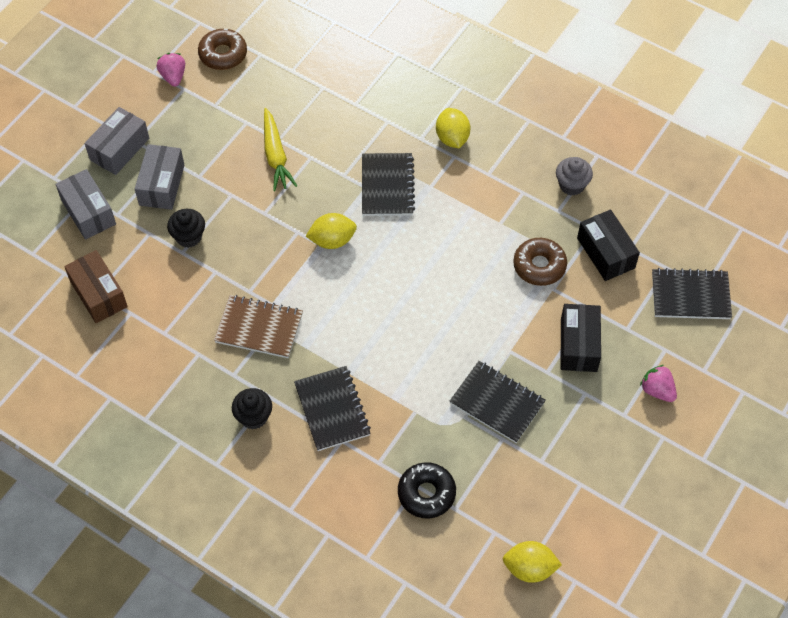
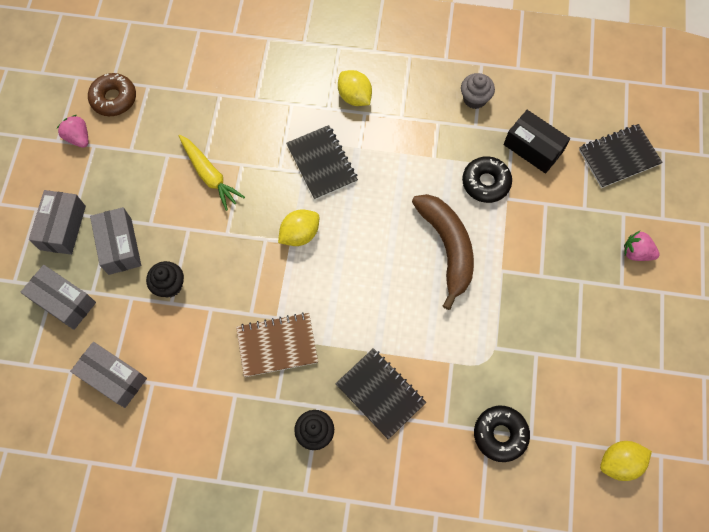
camera: 25 degrees left, 10 degrees up
(98, 294) = (113, 378): brown box -> grey box
(468, 309) = (447, 248): none -> brown banana
(497, 403) = (515, 323): black notebook -> none
(539, 266) = (485, 183): brown donut -> black donut
(578, 345) = (554, 240): black box -> none

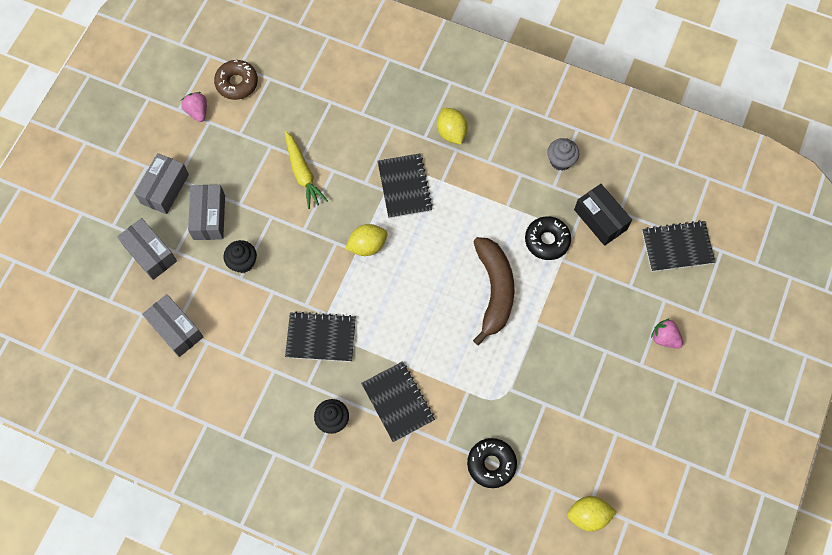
camera: 15 degrees right, 0 degrees up
(277, 345) = (321, 337): brown notebook -> black notebook

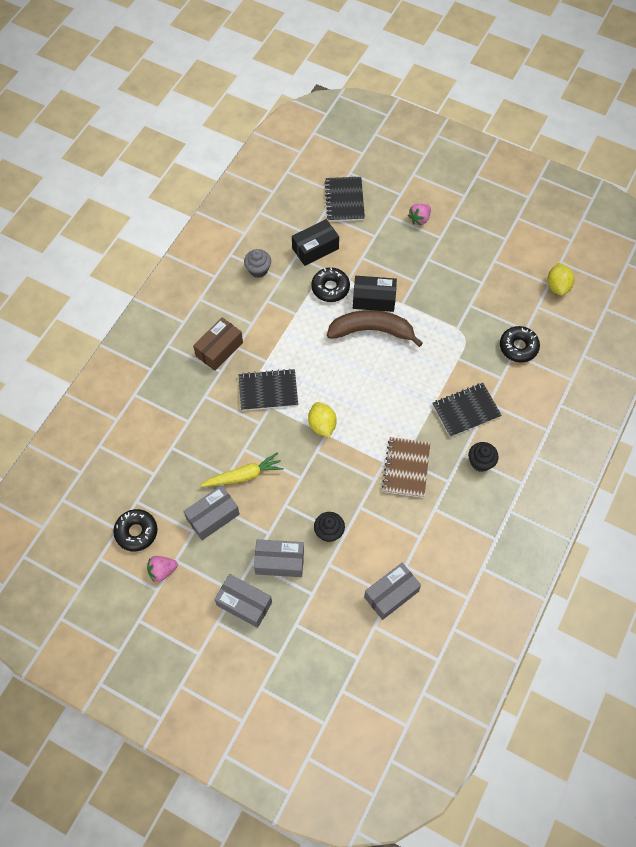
camera: 85 degrees left, 5 degrees down
(150, 253) = (312, 618): grey box -> grey box (213, 516)
(237, 83) = (136, 532): brown donut -> black donut
(321, 337) = (406, 468): black notebook -> brown notebook
(451, 132) = (219, 349): yellow lemon -> brown box
(537, 290) = (373, 299): none -> black box

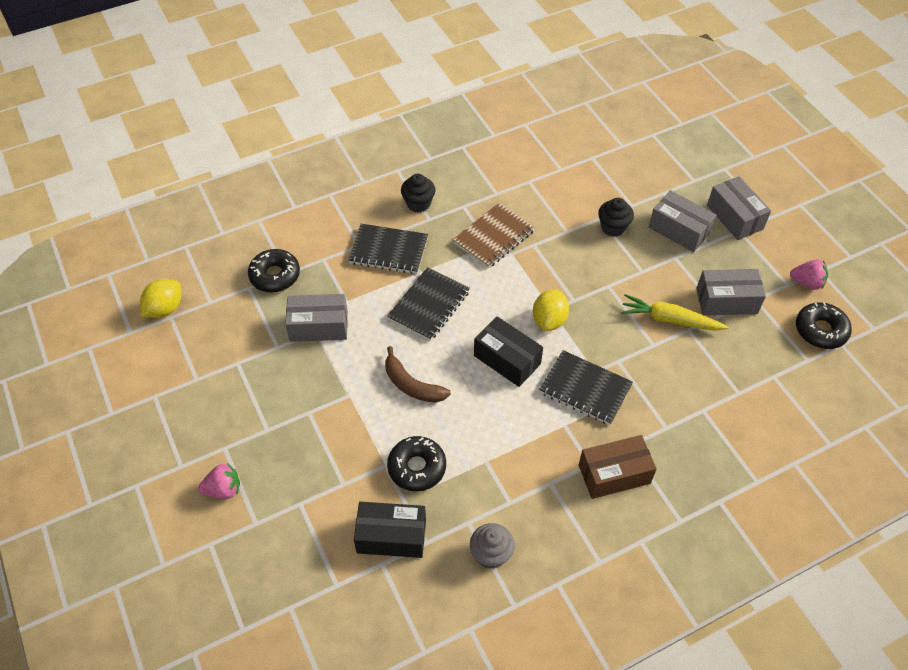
camera: 145 degrees left, 10 degrees down
(344, 200) = (291, 586): black notebook -> black notebook (429, 305)
(372, 330) = (411, 385): brown banana -> brown banana, size x0.63
(373, 299) = (377, 420): black box -> black box (507, 359)
(391, 594) = (590, 157): grey box -> grey box (319, 326)

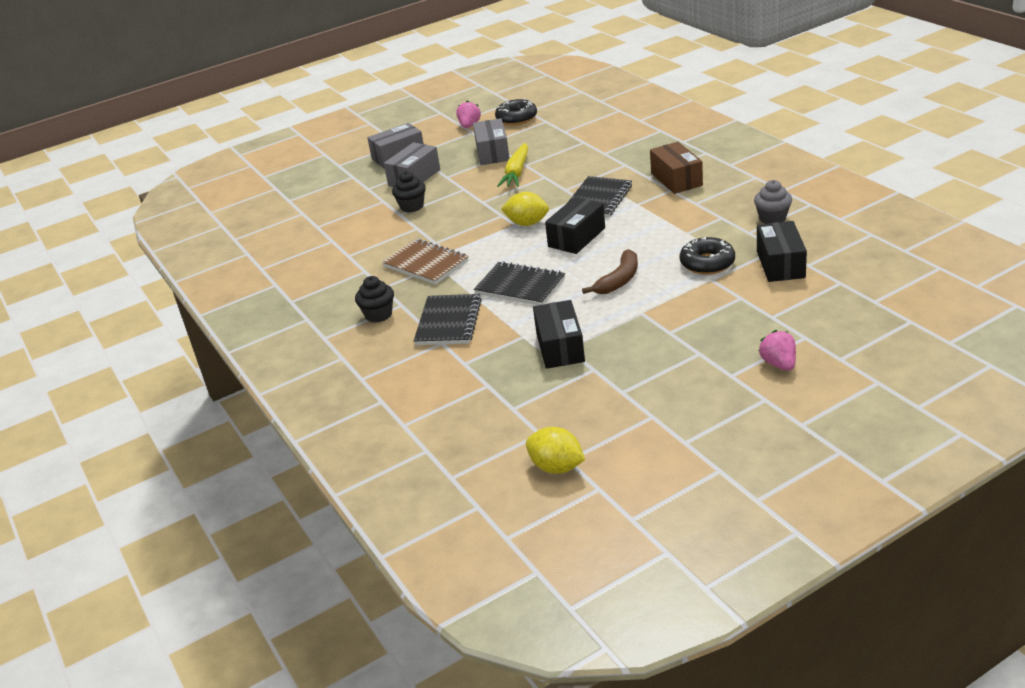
camera: 90 degrees left, 20 degrees down
(275, 276) = (492, 392): black donut -> none
(319, 326) = (560, 347): grey box -> black box

